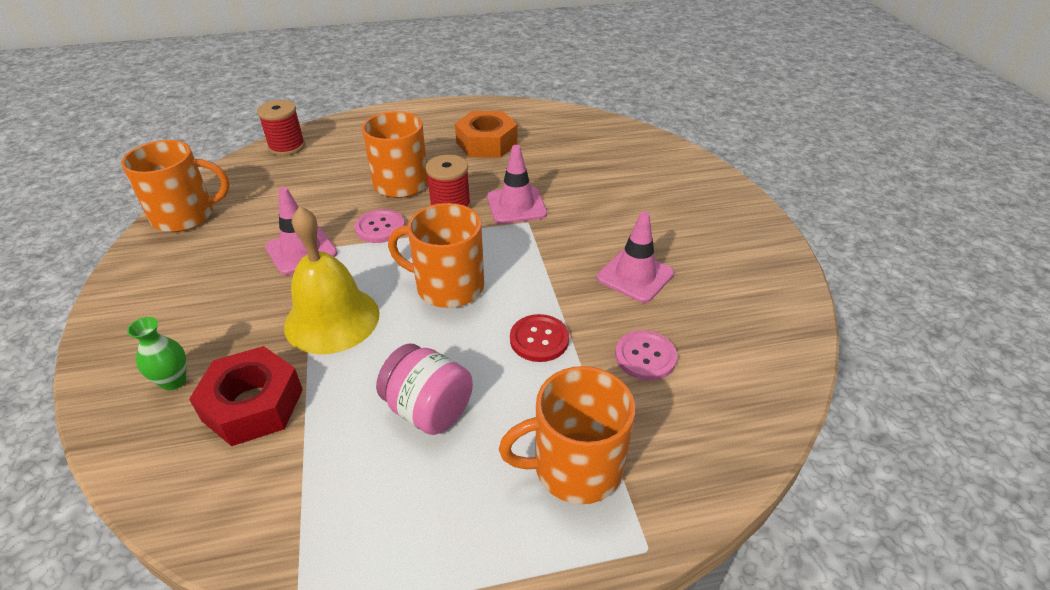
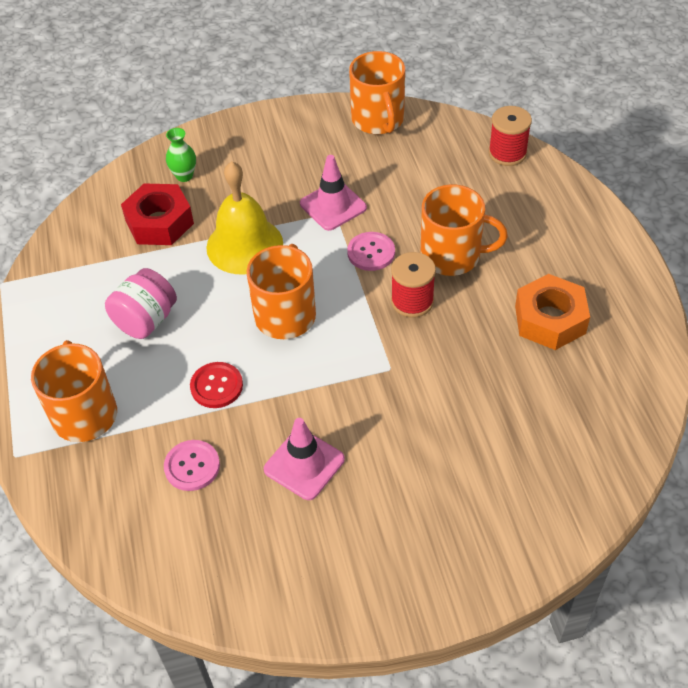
camera: 90 degrees right, 10 degrees up
(516, 205) = (420, 357): pink traffic cone -> none

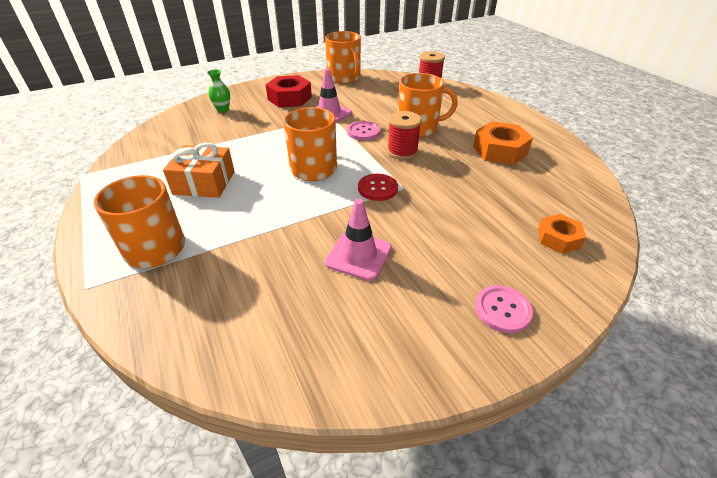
camera: 15 degrees left, 10 degrees down
(146, 320) = (204, 183): pink jar -> orange gift
(159, 222) = (208, 132): red nut -> red nut (289, 98)
(192, 466) = (259, 271): pink button -> pink button (502, 310)
(216, 386) = (270, 214): red button -> red button (377, 188)
(244, 245) = (273, 137): yellow bell -> none
(549, 481) = (558, 238): none -> orange nut

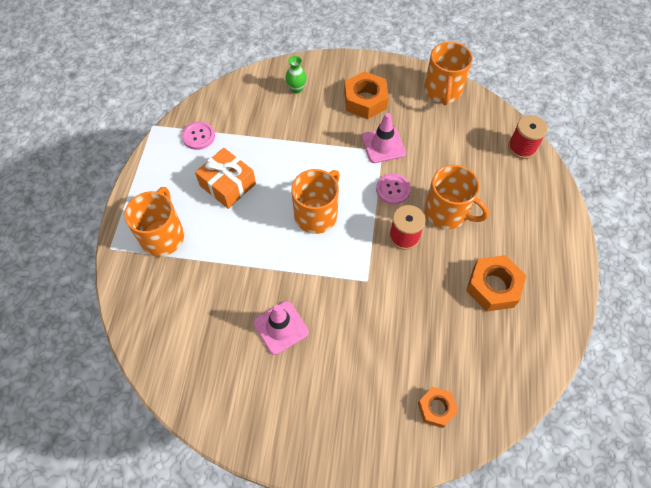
camera: 35 degrees right, 20 degrees up
(289, 98) = (365, 100): red nut -> orange nut
(377, 188) = (347, 269): red button -> none
(502, 310) = (333, 434): pink button -> pink button (198, 136)

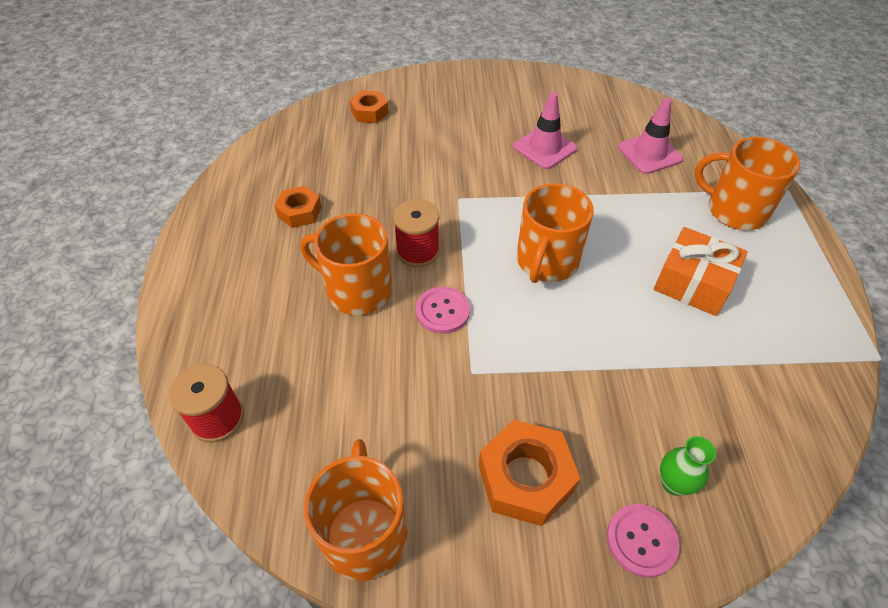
camera: 170 degrees right, 10 degrees down
(163, 236) = (735, 210): orange mug -> orange mug turned 120 degrees clockwise
(198, 136) = (790, 351): pink button -> pink button (641, 540)
(383, 145) = (471, 384): pink traffic cone -> pink traffic cone (649, 153)
(493, 287) = (299, 212): orange nut -> orange nut, size x0.62

